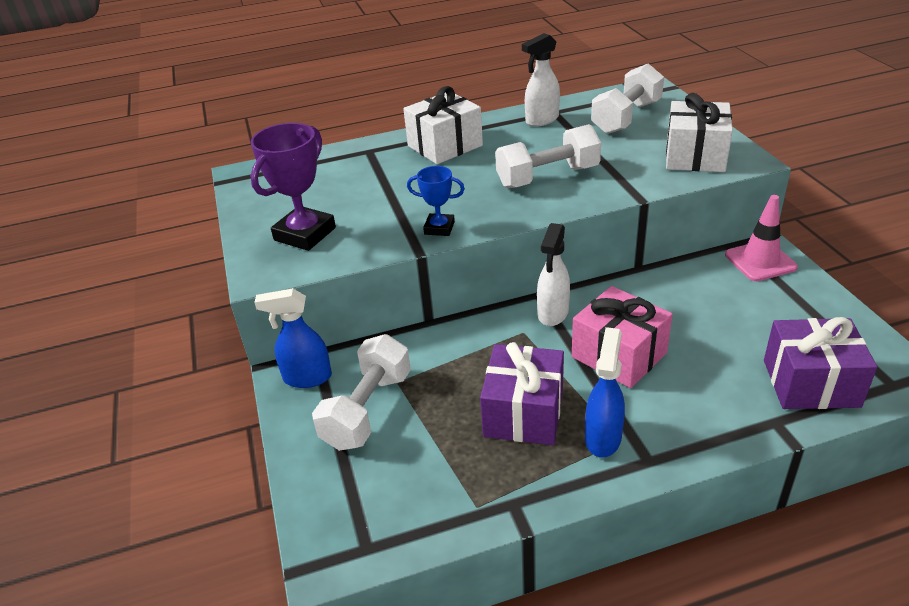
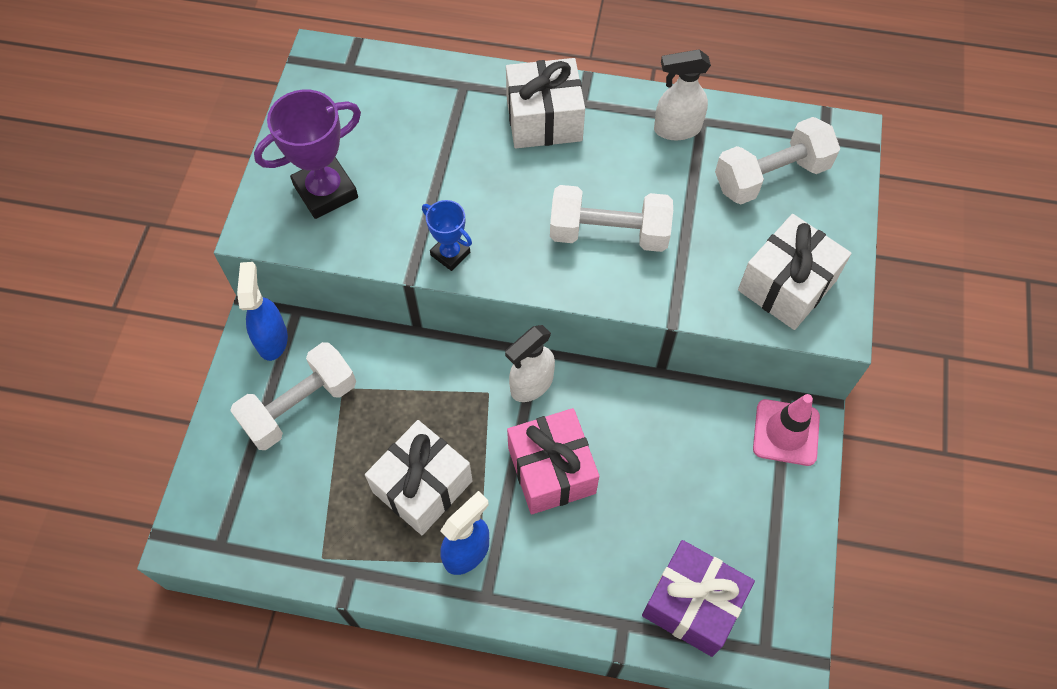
camera: 25 degrees right, 25 degrees up
(307, 378) = (272, 339): blue spray bottle -> blue spray bottle turned 60 degrees clockwise
(523, 413) = (422, 486): purple gift -> white gift

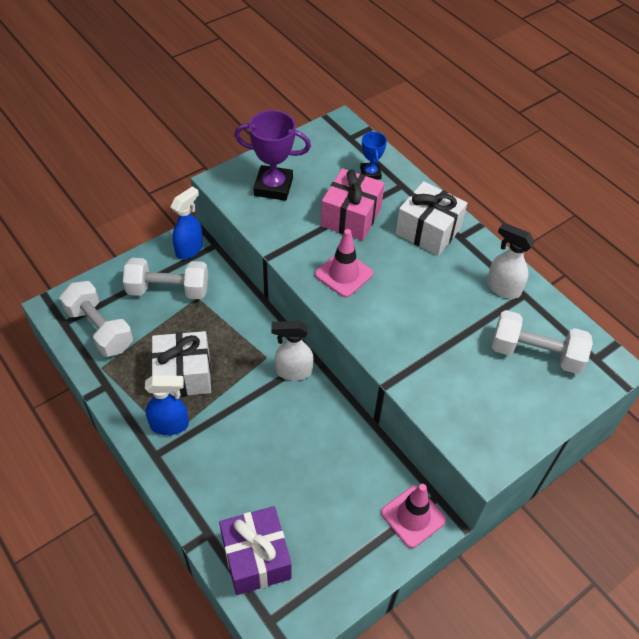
camera: 40 degrees right, 10 degrees down
(450, 254) = (302, 260): blue trophy -> blue trophy (370, 173)
(510, 236) = (344, 274): none -> pink traffic cone
(551, 470) = (256, 422): pink gift -> pink gift (351, 217)
(608, 233) = (401, 312): white dumbbell -> white dumbbell (100, 329)
(787, 285) = (479, 418): white gift -> none

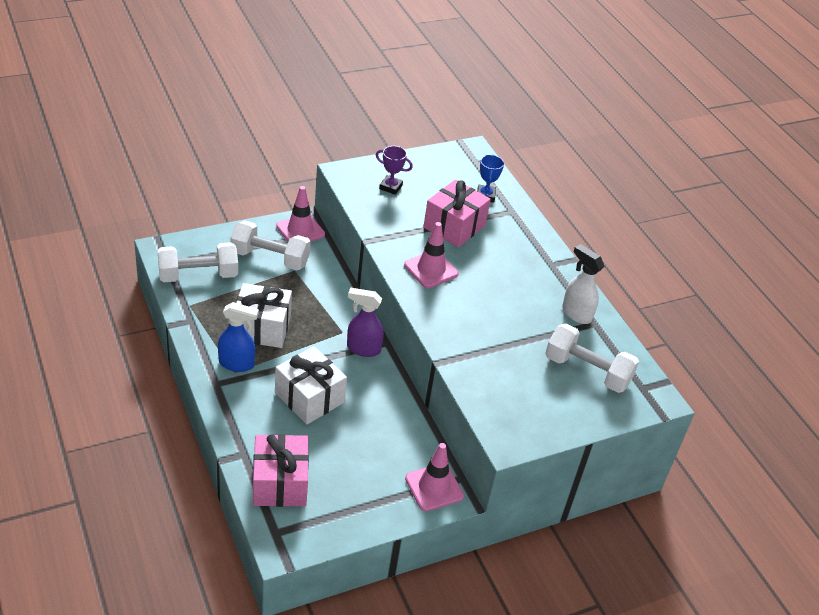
camera: 10 degrees right, 10 degrees down
(100, 329) = (198, 275): white dumbbell -> white dumbbell turned 75 degrees counterclockwise
(189, 249) = (300, 230): blue spray bottle -> pink traffic cone
(256, 558) = (280, 483): purple gift -> pink gift
(273, 187) = (390, 187): purple trophy -> purple trophy, size x0.57
(293, 371) = (363, 349): white spray bottle -> purple spray bottle
(428, 231) = (523, 253): white gift -> white gift (309, 397)

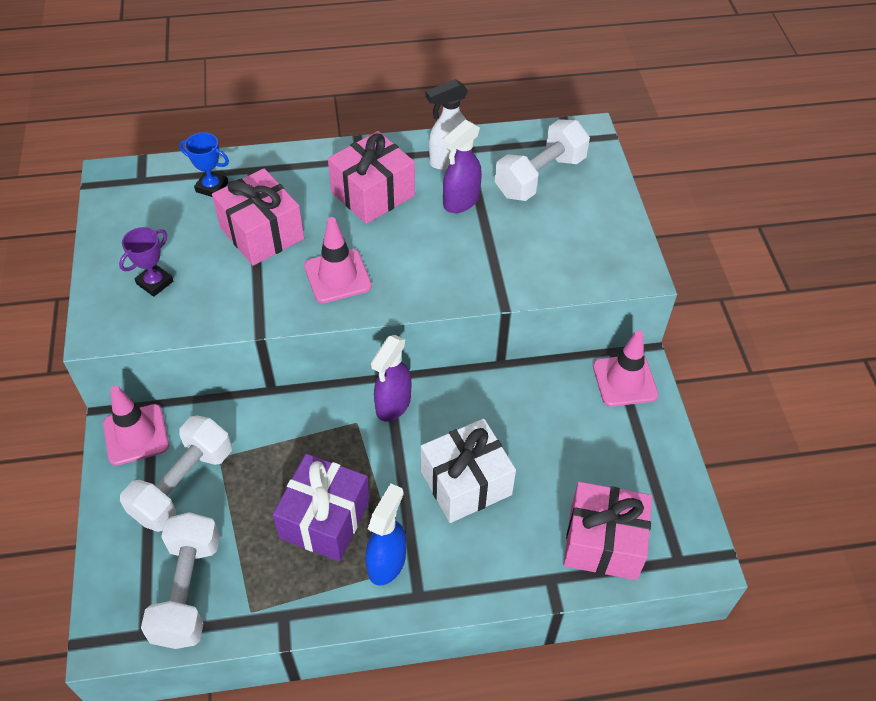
camera: 70 degrees left, 10 degrees up
(262, 328) = (325, 519): white gift -> purple gift
(519, 276) = (373, 194): none -> pink gift
(535, 326) = (460, 201): none -> purple spray bottle

